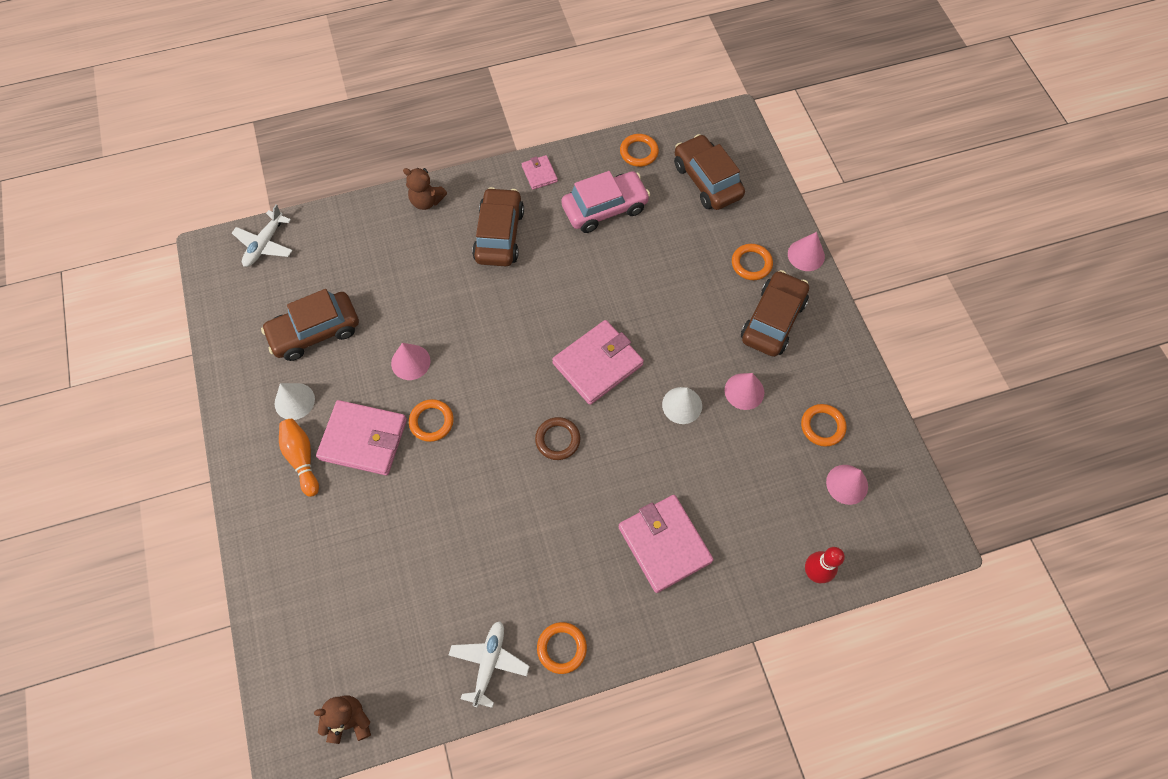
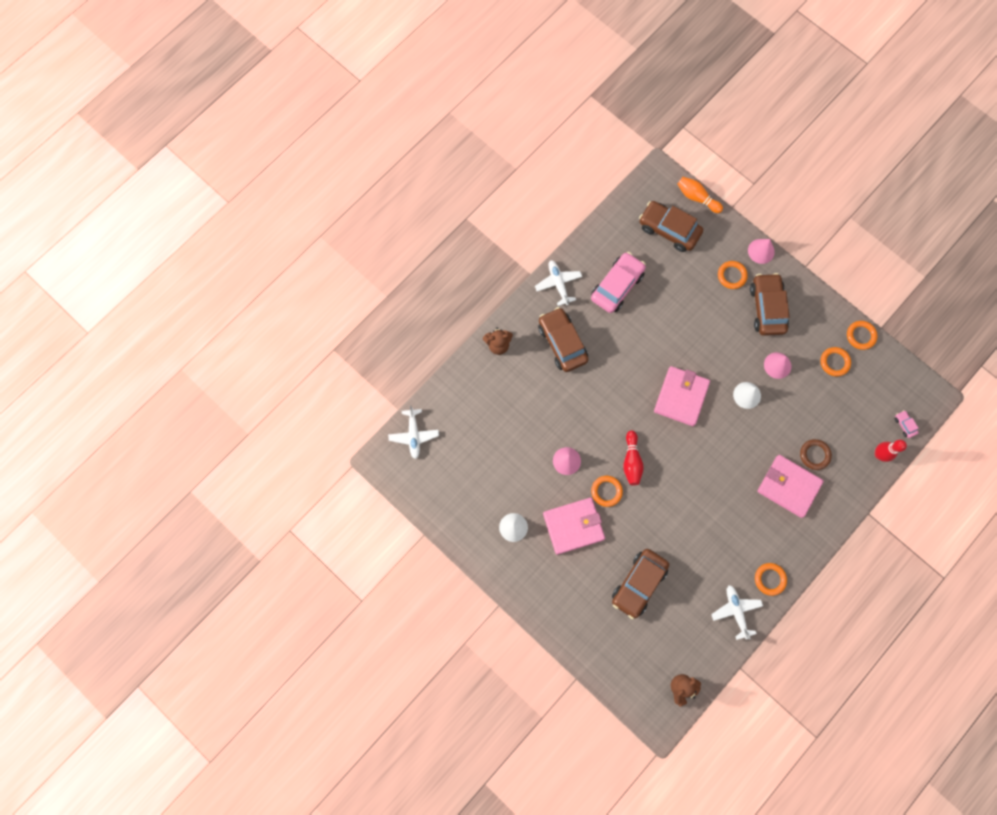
camera: 30 degrees left, 10 degrees up
(302, 458) = (545, 559): orange bowling pin -> orange bowling pin (696, 197)
(315, 331) = (492, 475): brown car -> brown car (638, 584)
(486, 404) = (631, 461): none -> red bowling pin
(539, 174) = (558, 284): pink wallet -> white plane
(557, 440) = (688, 459): brown ring -> brown ring (814, 455)
(639, 152) = (612, 232): orange ring -> orange ring (860, 336)
(847, 484) = (867, 391): pink cone -> none
(873, 554) = (904, 425): none -> pink car

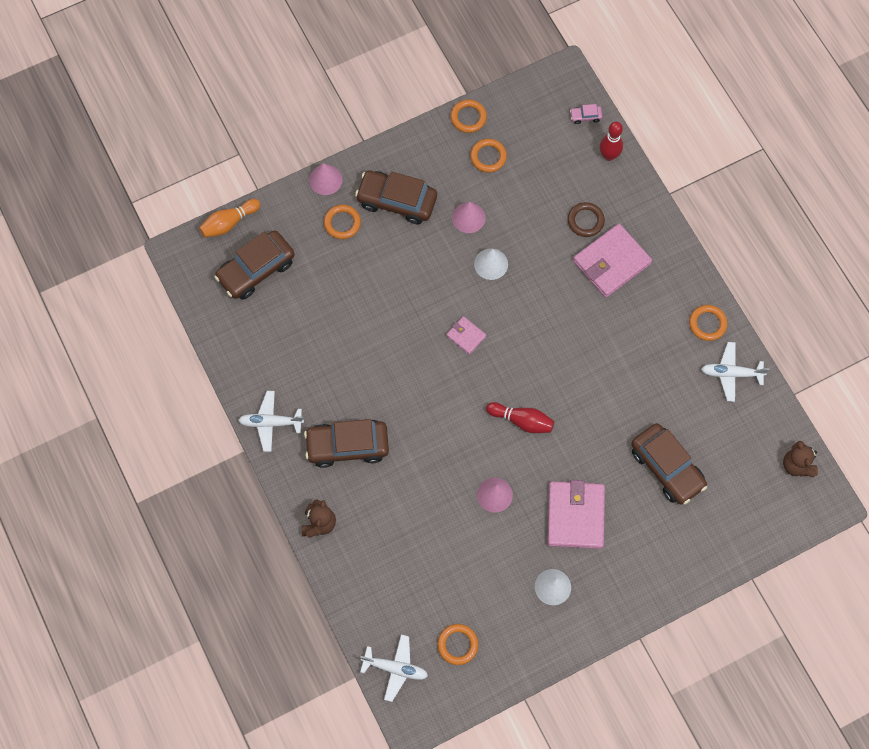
camera: 70 degrees left, 5 degrees down
(606, 491) = (547, 462): orange ring -> orange ring (457, 645)
(617, 286) = (302, 355): pink car -> none
(681, 397) = (466, 336): pink wallet -> pink wallet, size x0.50

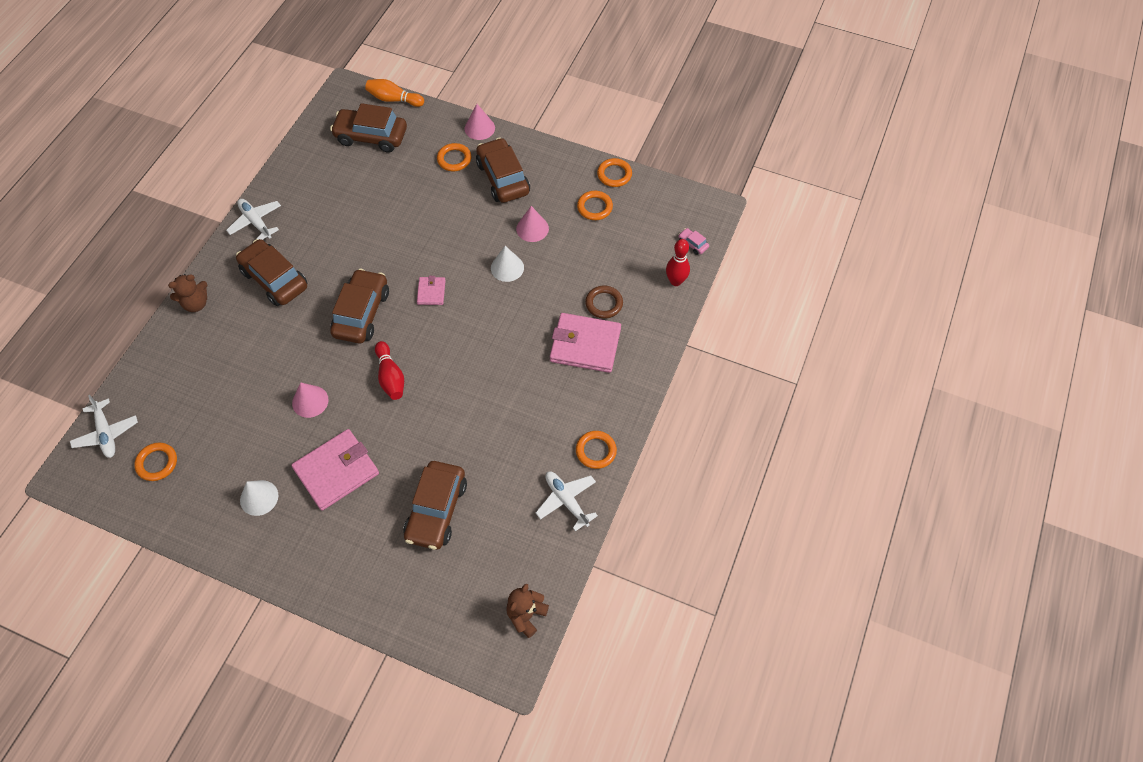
camera: 50 degrees right, 10 degrees down
(441, 401) = (362, 313): none -> brown car

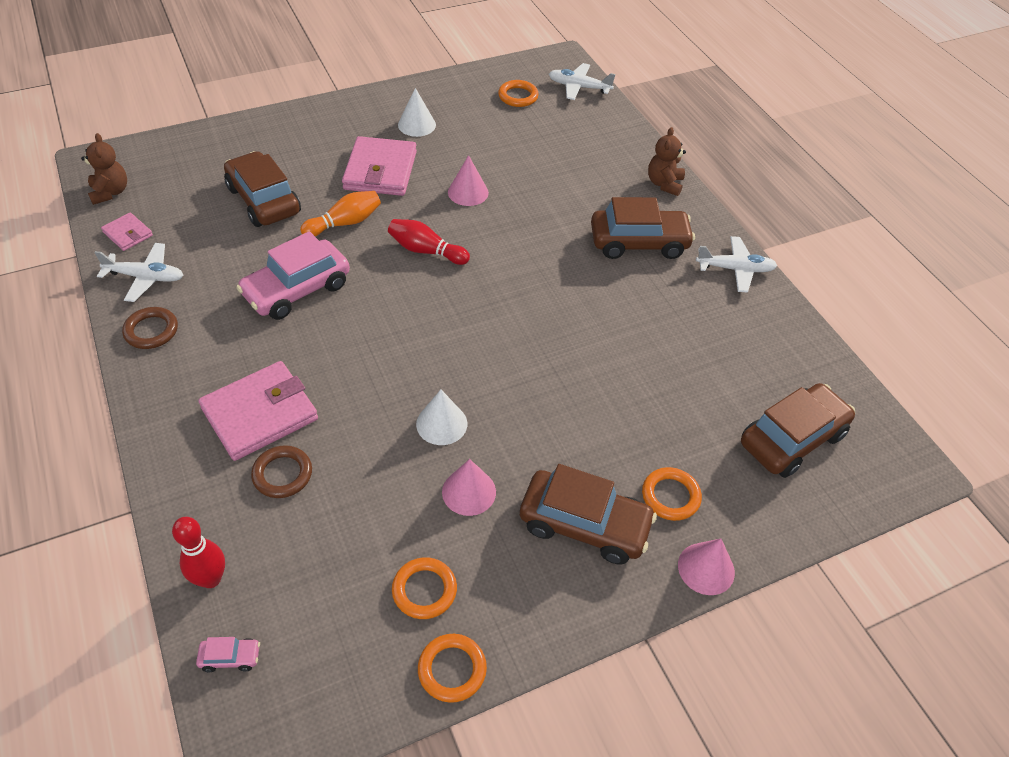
camera: 130 degrees right, 10 degrees down
(362, 313) = (524, 275): brown car -> none
(394, 99) = (851, 508): orange bowling pin -> orange bowling pin (345, 223)
(431, 292) = (487, 339): pink wallet -> pink wallet (128, 234)
(491, 412) = (297, 290): none -> pink car
(596, 451) = (151, 331): orange ring -> brown ring

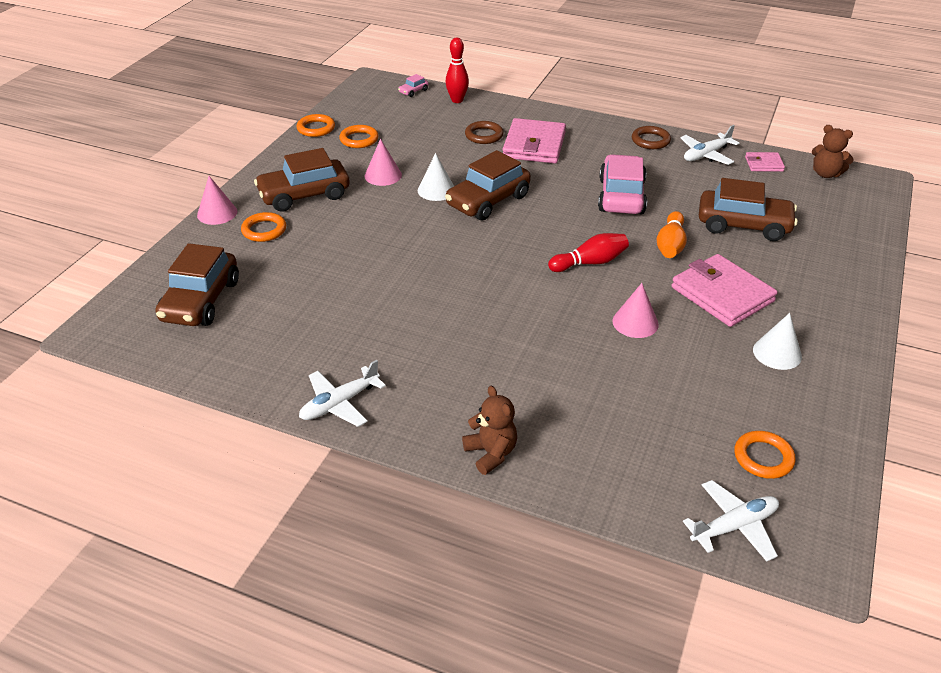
camera: 140 degrees right, 10 degrees down
(639, 243) = (447, 372): brown car -> brown car (488, 201)

